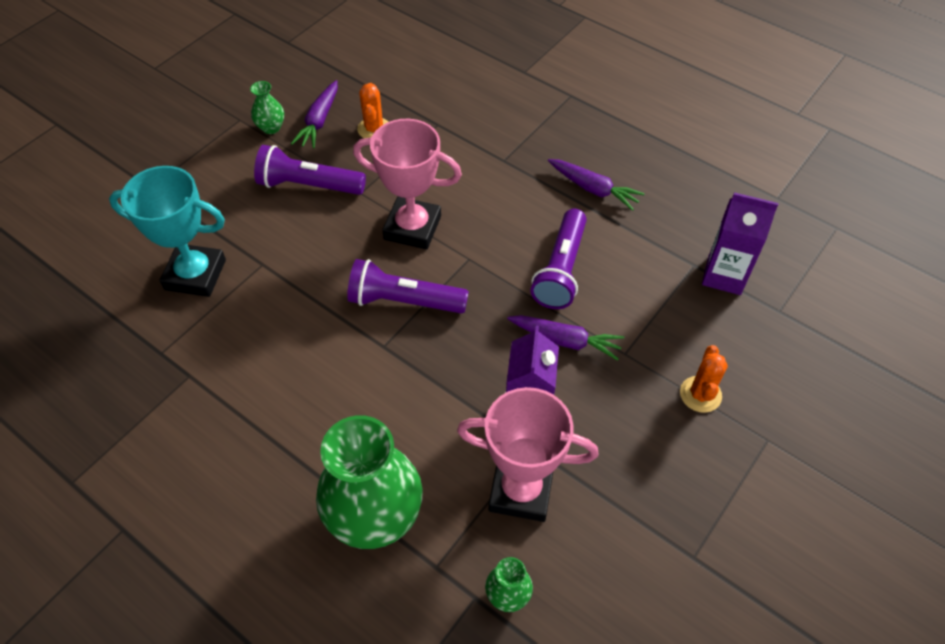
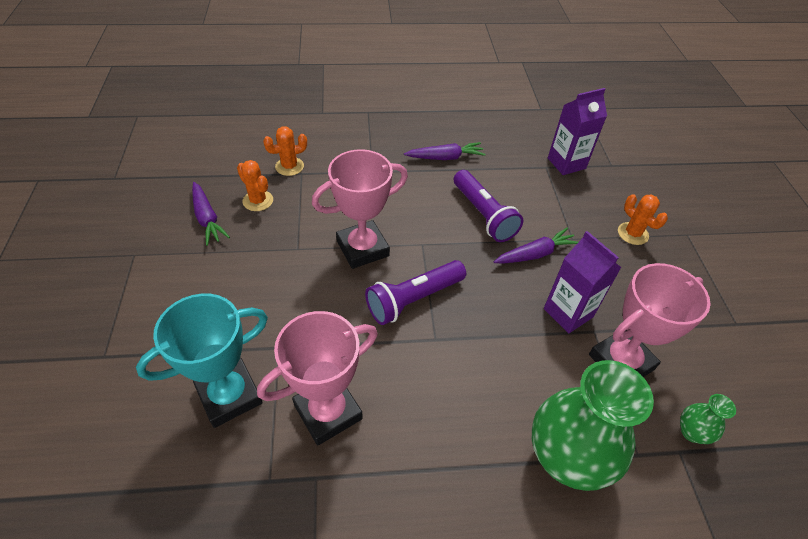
camera: 45 degrees left, 5 degrees down
(244, 337) = (328, 412): none -> pink trophy
(271, 127) = (170, 245): green vase -> none
(309, 185) = (251, 267): purple flashlight -> none
(434, 111) = (289, 166): none -> orange cactus

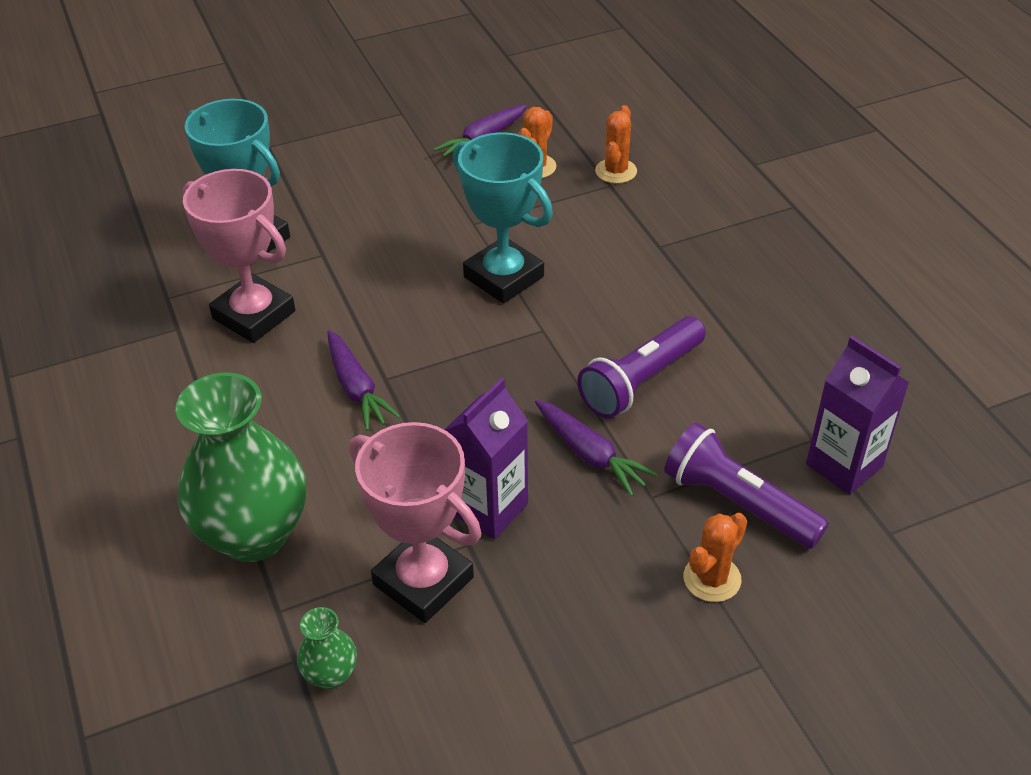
camera: 75 degrees right, 5 degrees down
(289, 166) = (616, 171): orange cactus -> orange cactus turned 60 degrees clockwise
(362, 248) = (503, 277): pink trophy -> turquoise trophy
(413, 299) = (440, 344): purple flashlight -> purple flashlight (738, 503)
(445, 157) = (746, 313): purple carrot -> purple carrot (357, 388)

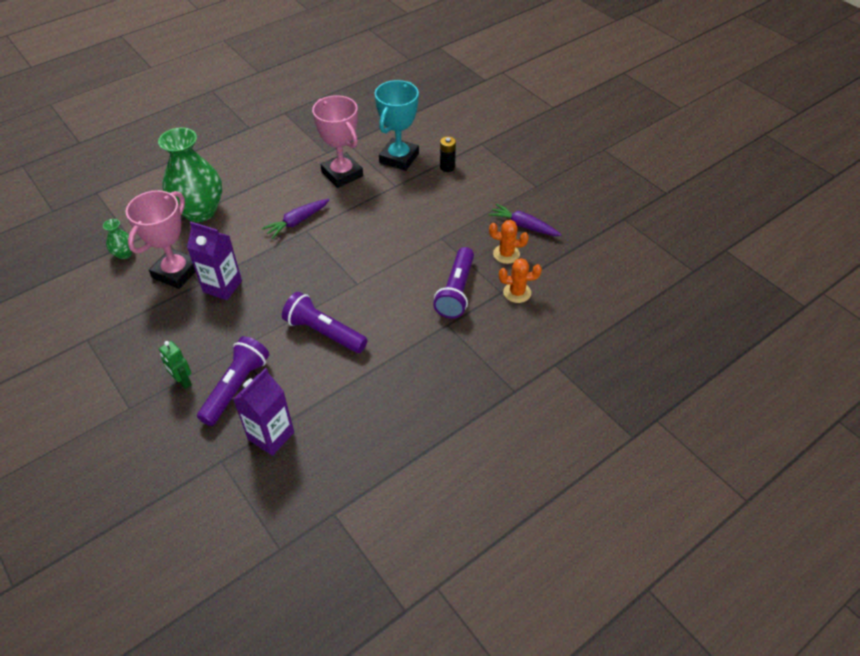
camera: 75 degrees right, 5 degrees up
(254, 315) = (342, 174): pink trophy -> pink trophy turned 60 degrees counterclockwise
(307, 190) = (447, 167): none -> black battery
(503, 277) = (397, 259): turquoise trophy -> none
(590, 455) = (264, 319): purple carrot -> none
(595, 227) = (456, 291): none -> purple flashlight
(712, 578) = (183, 381): orange cactus -> green robot

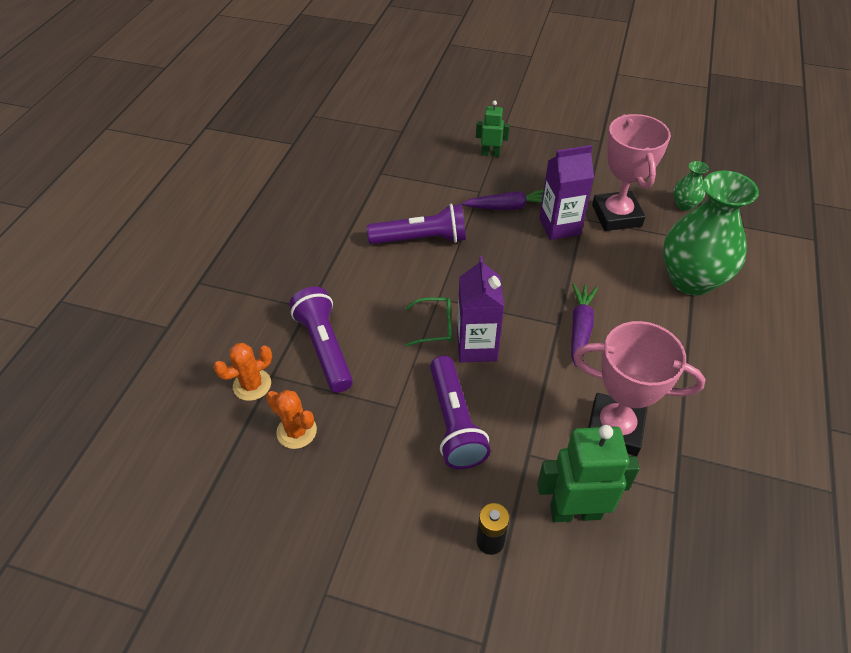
camera: 145 degrees right, 0 degrees up
(236, 387) = (446, 169): purple flashlight -> purple flashlight (454, 422)
(271, 436) = (383, 158): purple carton -> purple carton (476, 347)
(378, 267) = (435, 326): none -> green glasses
(399, 158) = (575, 511): turquoise trophy -> green robot
(506, 254) = (296, 431): orange cactus -> orange cactus turned 60 degrees clockwise
(523, 226) = (300, 494): purple carrot -> purple carrot (508, 207)

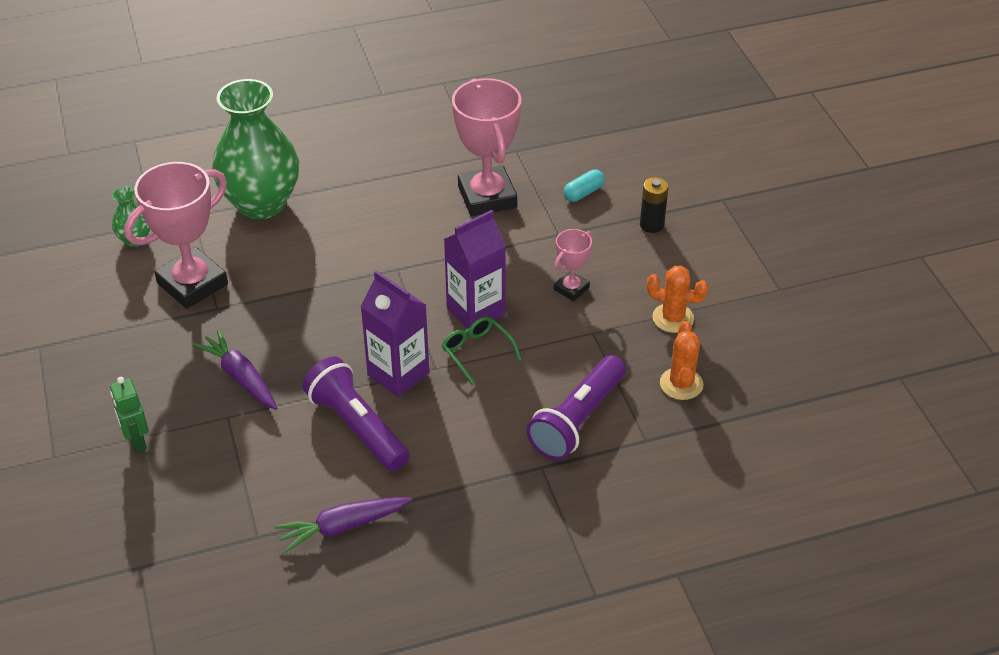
camera: 125 degrees left, 5 degrees down
(252, 385) = (670, 448): orange cactus -> orange cactus (673, 318)
(454, 422) = (571, 289): purple flashlight -> pink trophy
(559, 226) = (246, 321): purple carton -> purple carton (398, 374)
(575, 511) = (583, 193): green robot -> turquoise capsule
(580, 327) = (390, 253): purple carrot -> purple carrot (343, 527)

